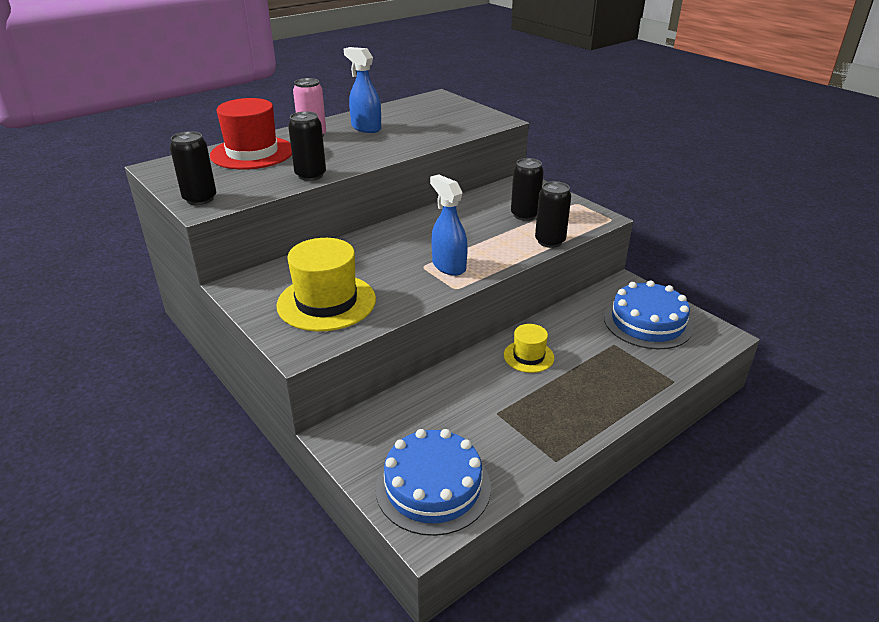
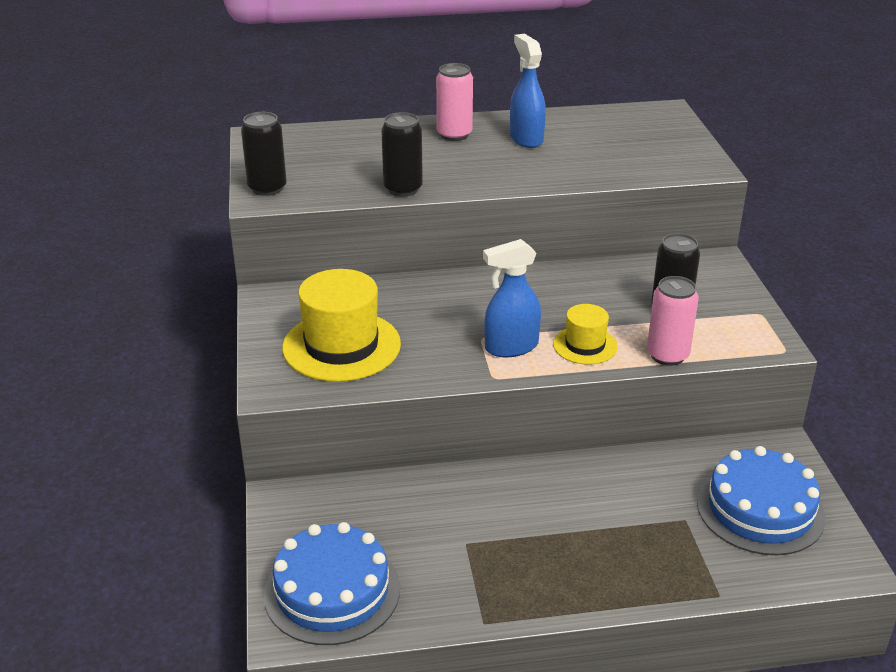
camera: 30 degrees right, 0 degrees up
(252, 153) = (368, 142): red hat -> none
(448, 266) = (511, 347): blue spray bottle -> blue spray bottle turned 105 degrees counterclockwise
(528, 356) = (562, 493): yellow hat -> yellow hat (585, 345)
(550, 241) = (667, 355): black can -> pink can

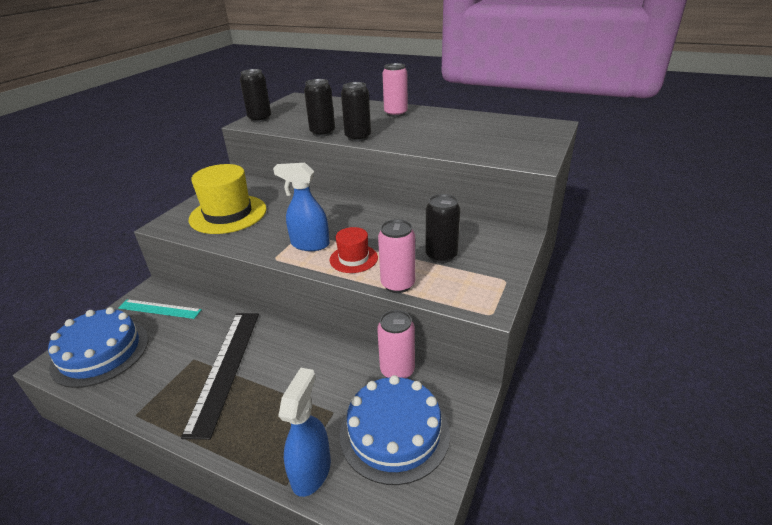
camera: 35 degrees right, 0 degrees up
(331, 513) = (159, 309): none -> turquoise ruler
(463, 184) = (358, 137): none -> black can
(518, 534) = (225, 368): none -> black ruler
(526, 138) = (434, 123): blue spray bottle -> blue spray bottle (311, 471)
(585, 345) = (353, 259): yellow hat -> red hat
(699, 456) = (397, 370): none -> pink can

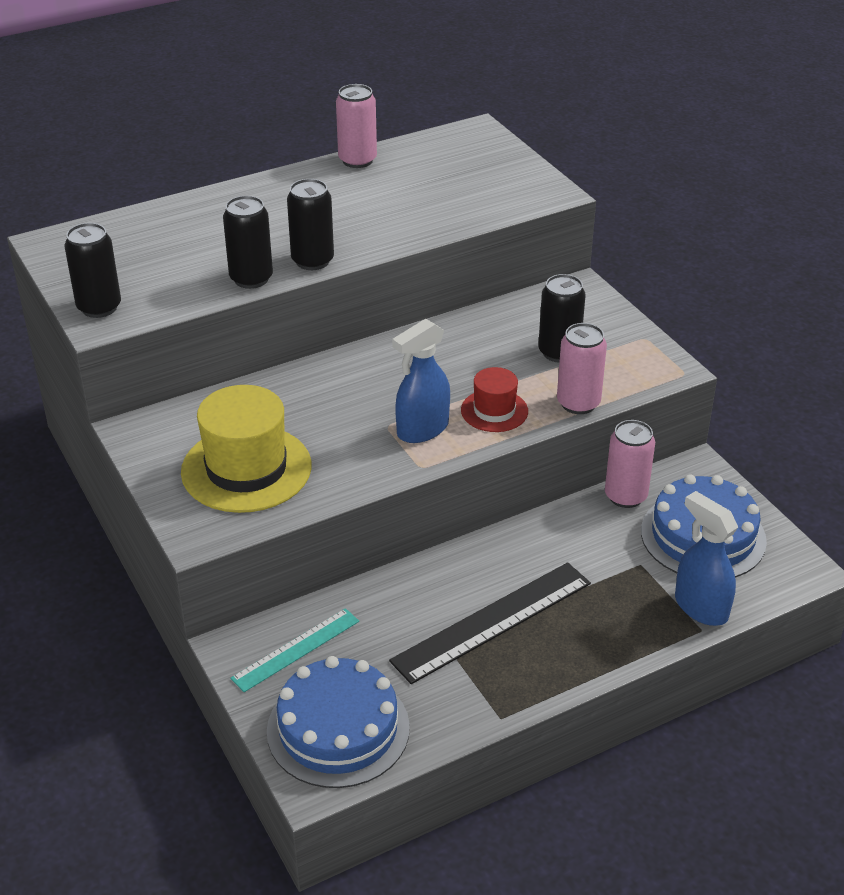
camera: 55 degrees left, 5 degrees up
(225, 368) = (492, 621): black ruler -> black ruler turned 75 degrees counterclockwise
(395, 113) = (270, 200): pink can -> pink can (357, 160)

